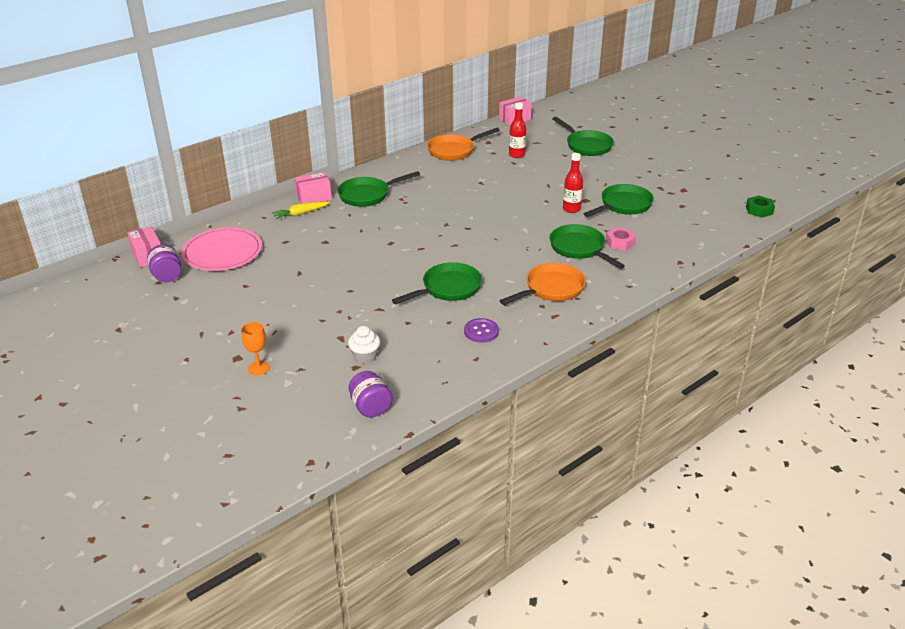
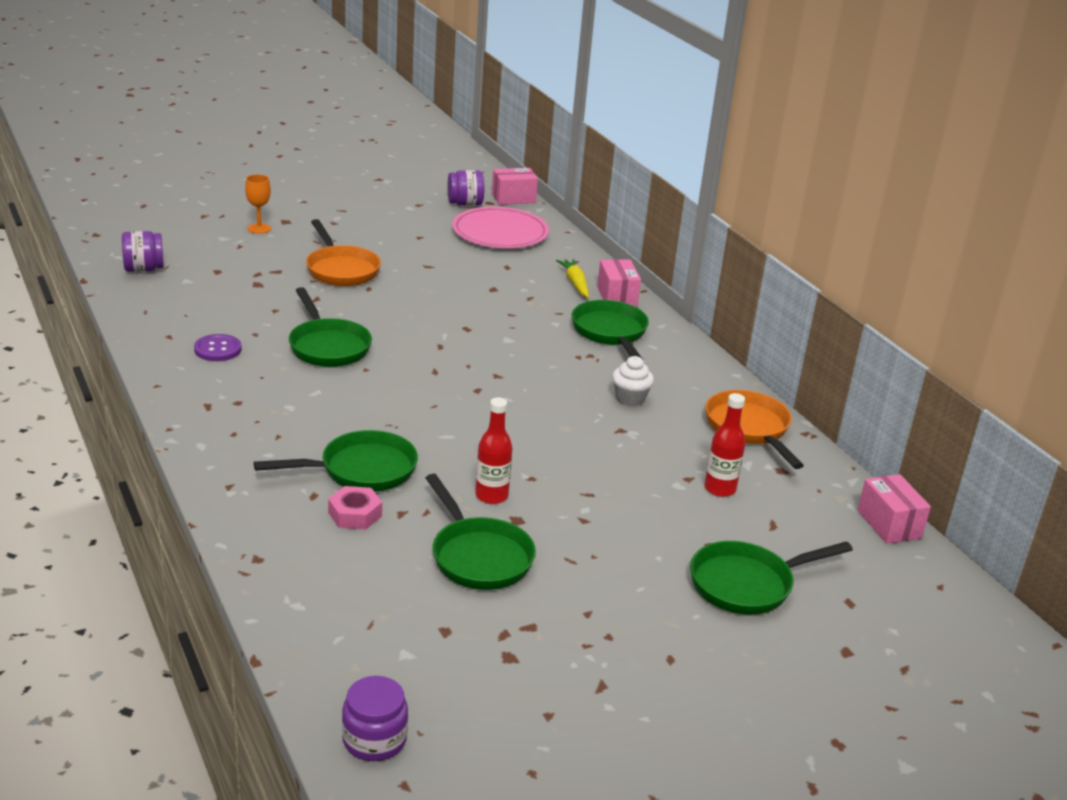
camera: 100 degrees right, 5 degrees down
(365, 357) = (230, 278): white cupcake -> white cupcake (630, 399)
(551, 289) = (270, 418): orange pan -> orange pan (341, 269)
(759, 210) = (374, 740): green nut -> purple jar

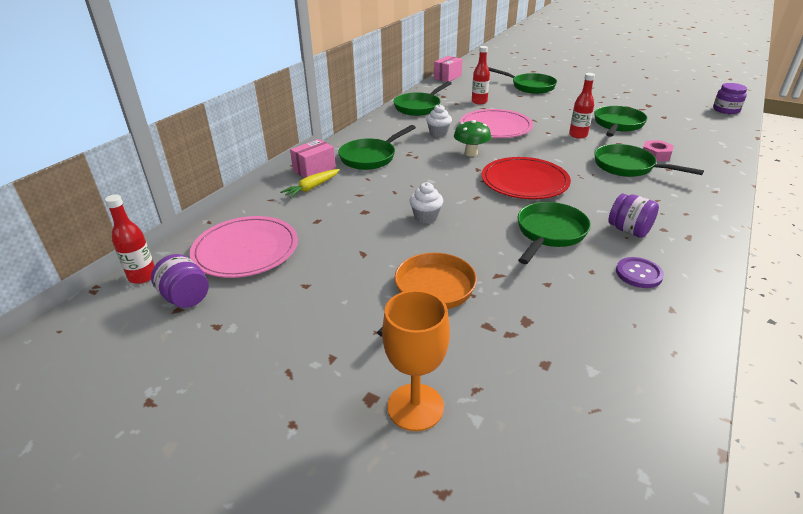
camera: 120 degrees left, 5 degrees up
(144, 269) = (627, 424): purple jar -> purple jar (628, 230)
(259, 228) = (415, 407): orange goblet -> orange goblet, size x1.64
(430, 386) = (524, 181): none -> red plate
(442, 308) = (426, 217): none -> white cupcake
(513, 198) = (142, 276): pink box -> red bottle
(542, 391) = (471, 153): none -> green mushroom
(601, 449) = (495, 127): none -> pink plate
(749, 429) = (419, 107): orange pan -> green pan

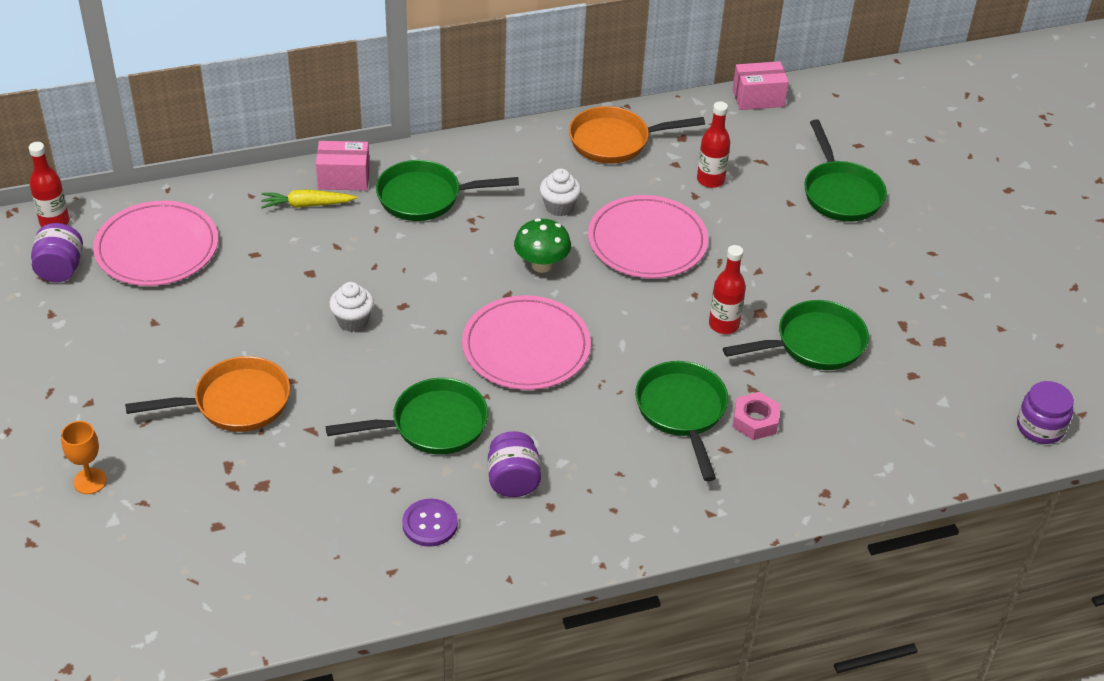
camera: 40 degrees right, 10 degrees up
(415, 407) = (90, 481): orange goblet -> orange goblet, size x0.61
(419, 107) = (615, 141): green pan -> orange pan
(524, 181) = (526, 347): red plate -> pink plate

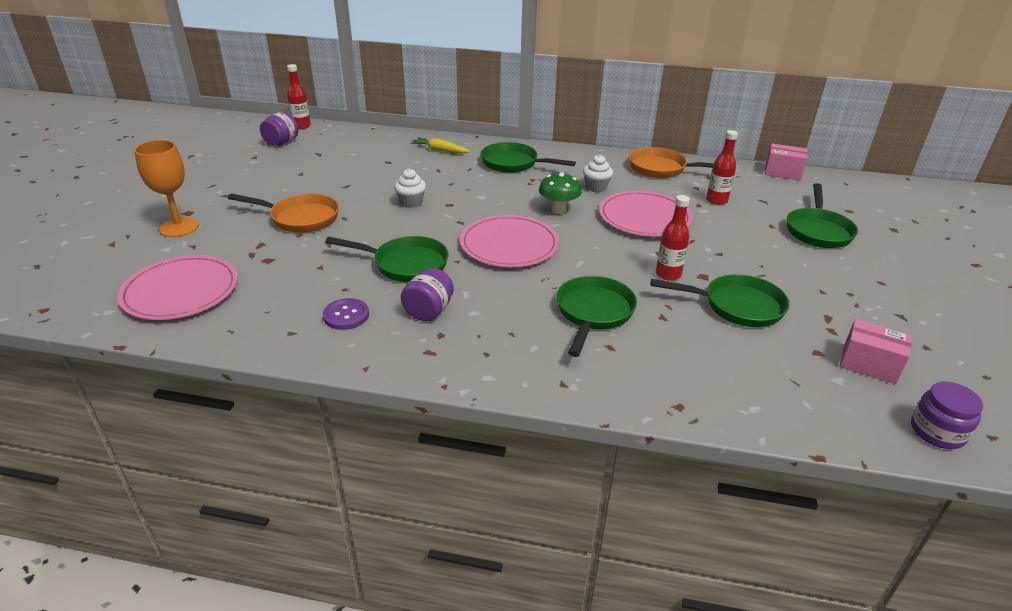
camera: 30 degrees right, 10 degrees down
(90, 481) = (179, 227): orange goblet -> orange goblet, size x1.64
(157, 248) = (339, 147): pink plate -> pink plate (181, 291)
(344, 178) = (473, 145): pink box -> pink box (869, 364)
(755, 421) = (650, 337): pink nut -> none

